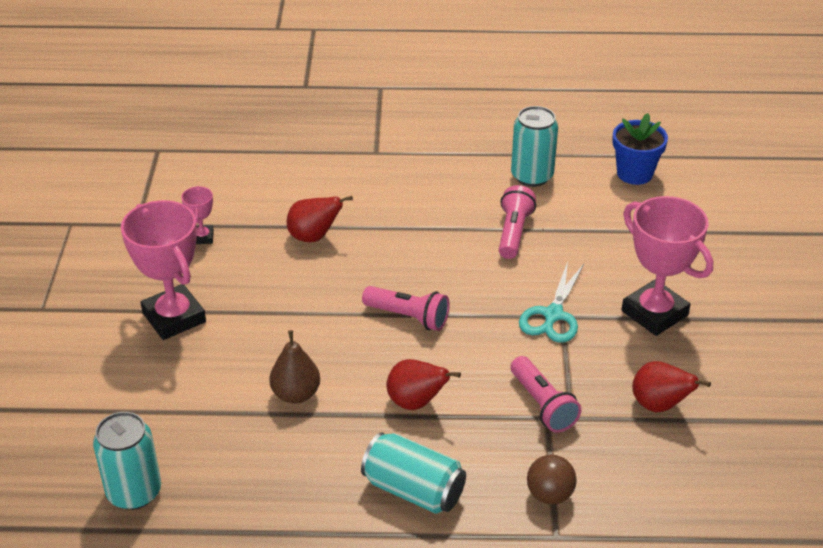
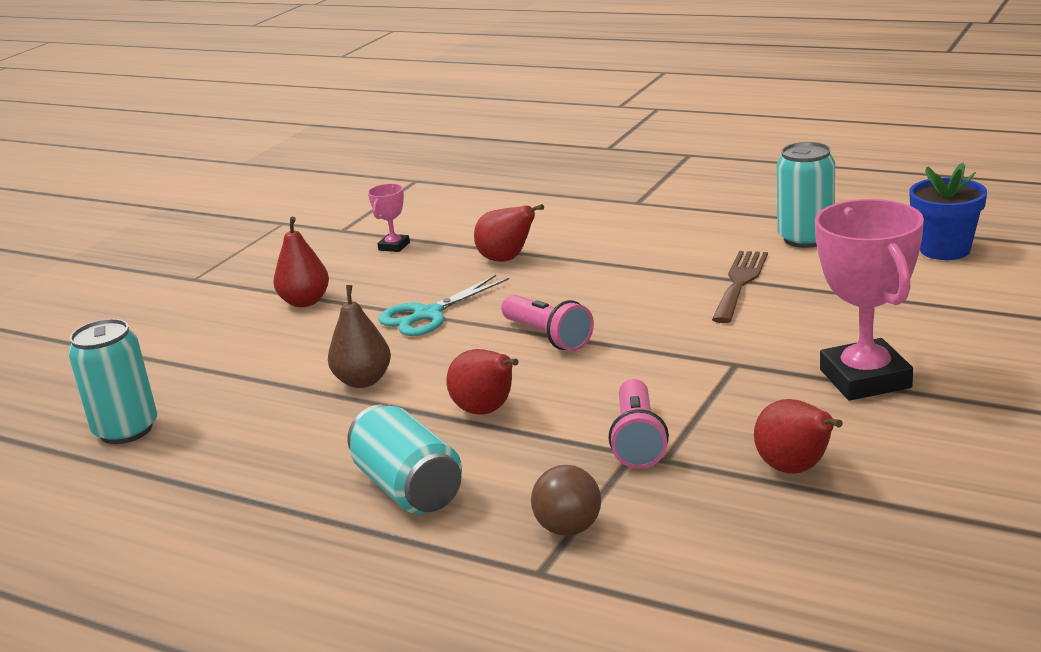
camera: 30 degrees right, 15 degrees down
(174, 317) = (305, 302): pink trophy -> red pear
(513, 232) = (740, 283): pink flashlight -> brown fork
(553, 315) = (725, 361): turquoise scissors -> turquoise scissors (427, 315)

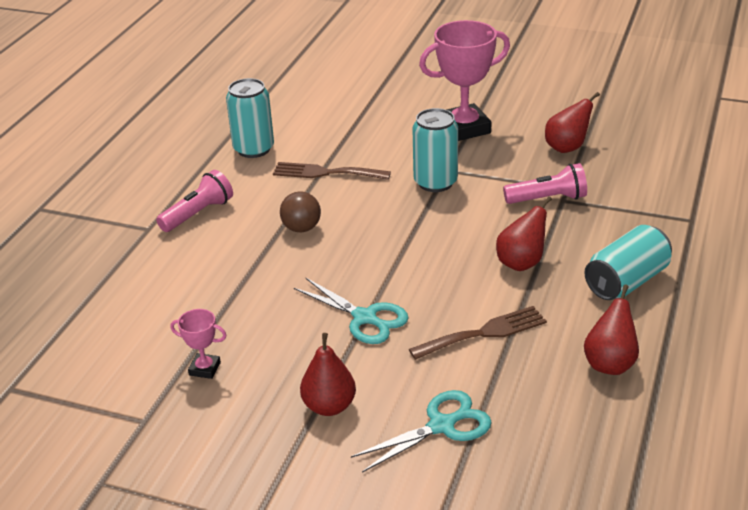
camera: 100 degrees left, 10 degrees up
(126, 430) = (586, 465): turquoise can -> turquoise can (435, 182)
(239, 355) = (442, 425): none -> turquoise scissors
(363, 381) = (484, 333): brown pear -> brown fork
(507, 259) = (256, 288): red pear -> red pear (610, 363)
(548, 337) = (408, 249): pink flashlight -> pink flashlight (198, 214)
(569, 528) = (648, 214): brown ball -> brown ball (301, 228)
(944, 250) = (287, 101): blue flower pot -> none

